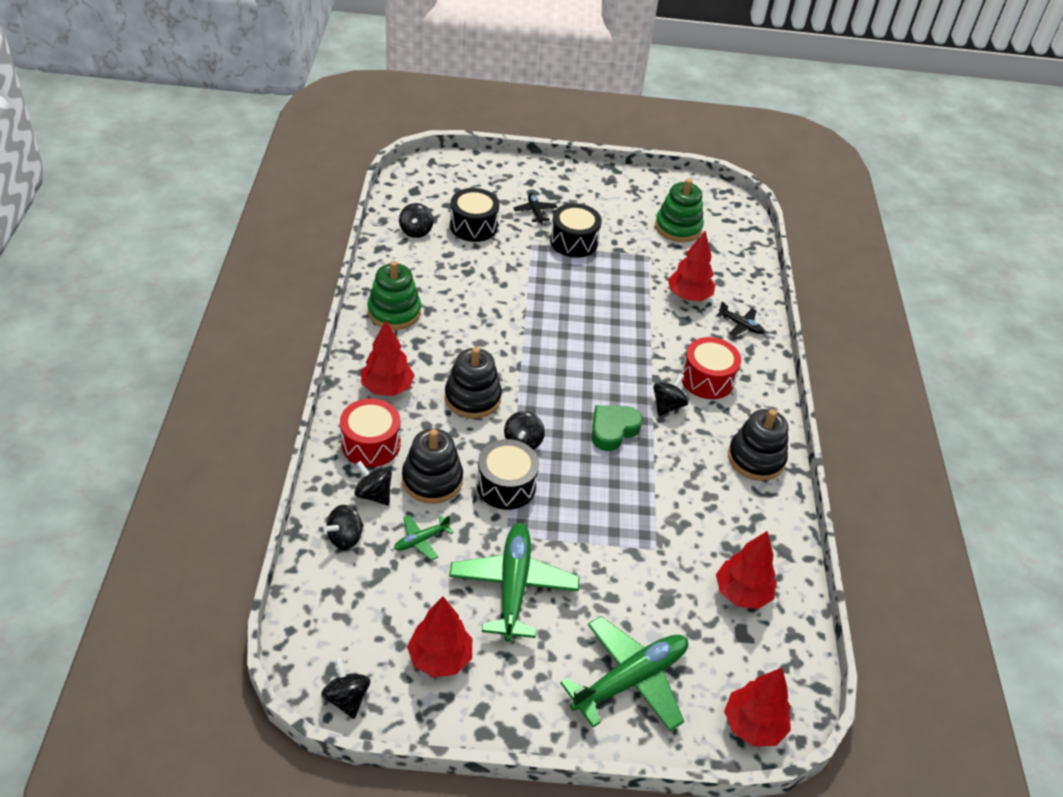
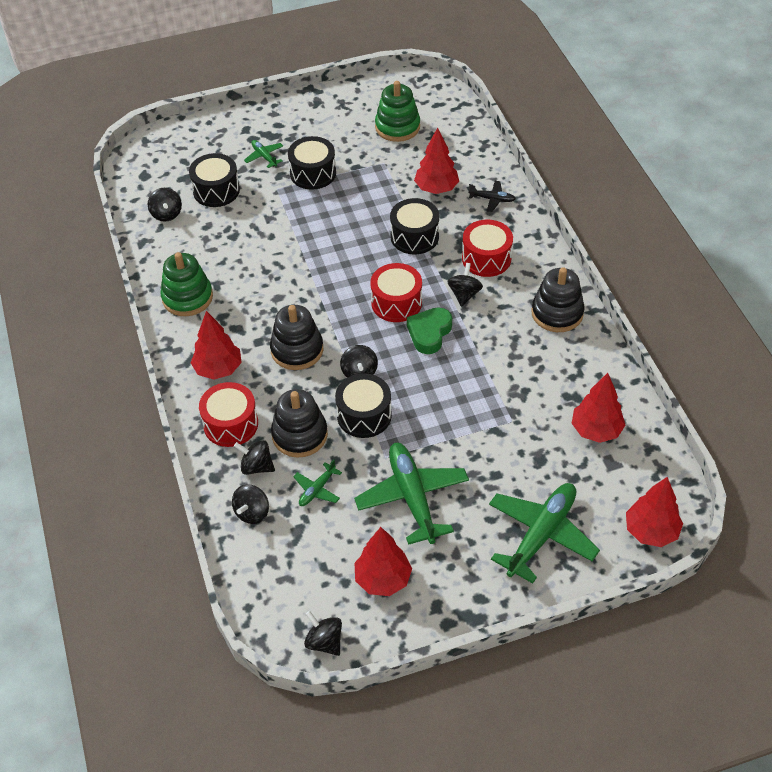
camera: 15 degrees left, 5 degrees up
(535, 211) = (264, 156): black plane -> green plane
(594, 389) = (396, 303): none -> red drum
(644, 333) = (414, 237): none -> black drum

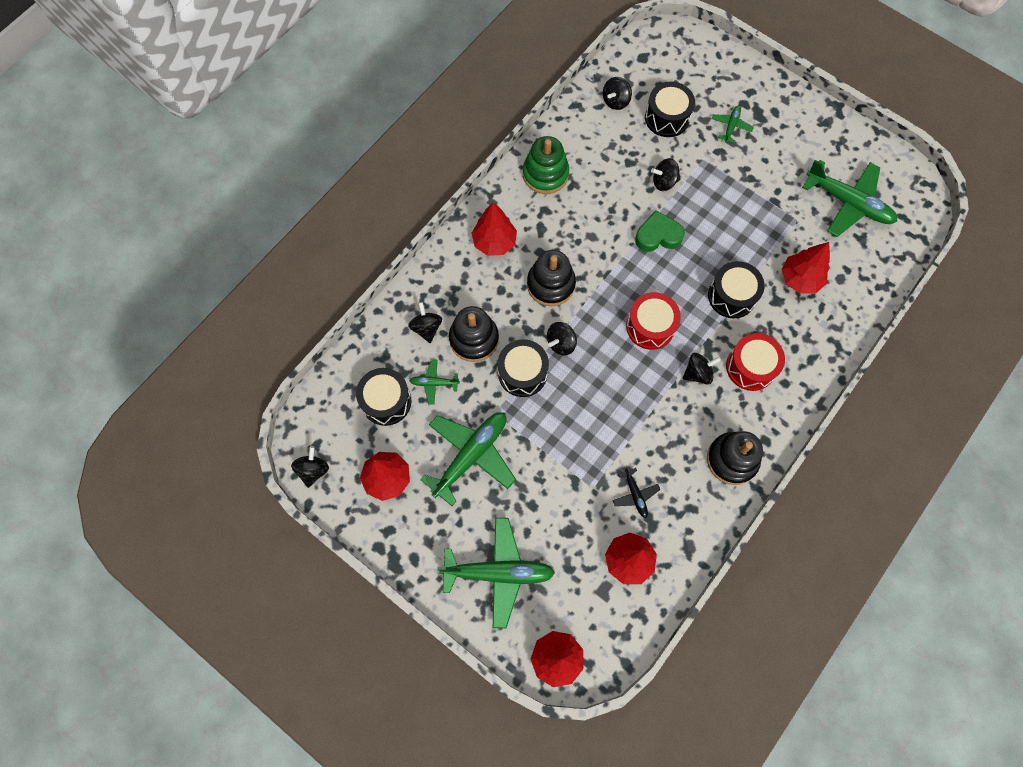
camera: 55 degrees right, 20 degrees up
(231, 424) = (451, 285): red drum -> none
(252, 512) = (386, 352): black spinning top -> black spinning top (664, 182)
(313, 173) = (741, 174): black drum -> black drum (386, 401)
(397, 127) = (848, 203): green stacking toy -> green plane
(429, 333) = (637, 371): green heart -> green heart (658, 235)
(492, 199) = (823, 331): black plane -> black plane (635, 495)

